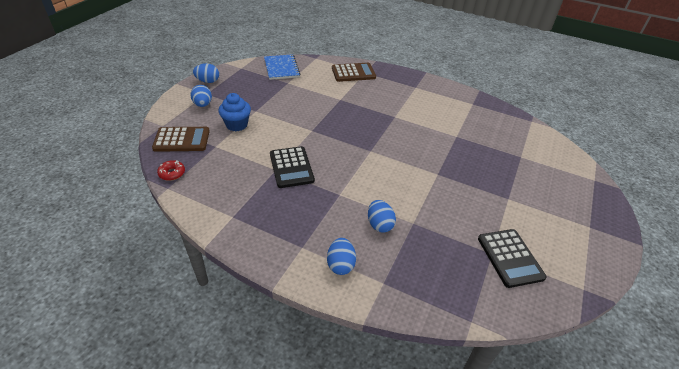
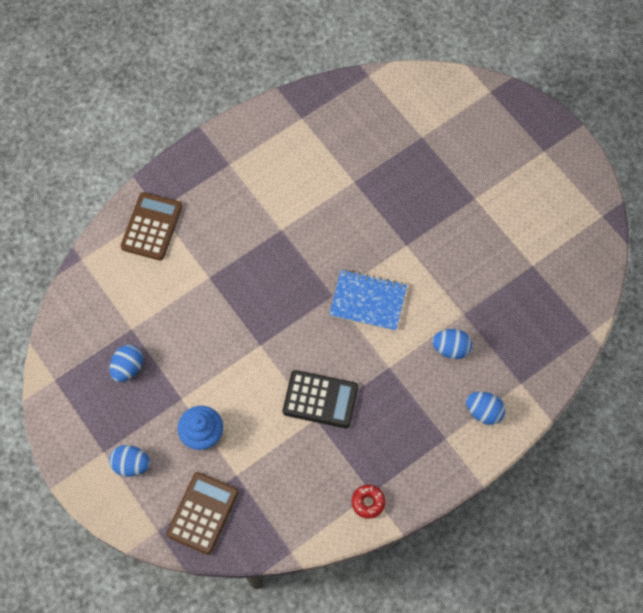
camera: 60 degrees left, 25 degrees up
(172, 173) = (266, 541): red donut -> red donut (368, 502)
(208, 81) = (70, 440): blue egg -> blue egg (128, 368)
(281, 68) = (86, 321): blue notebook -> blue notebook (368, 301)
(510, 258) = (544, 253): black calculator -> none

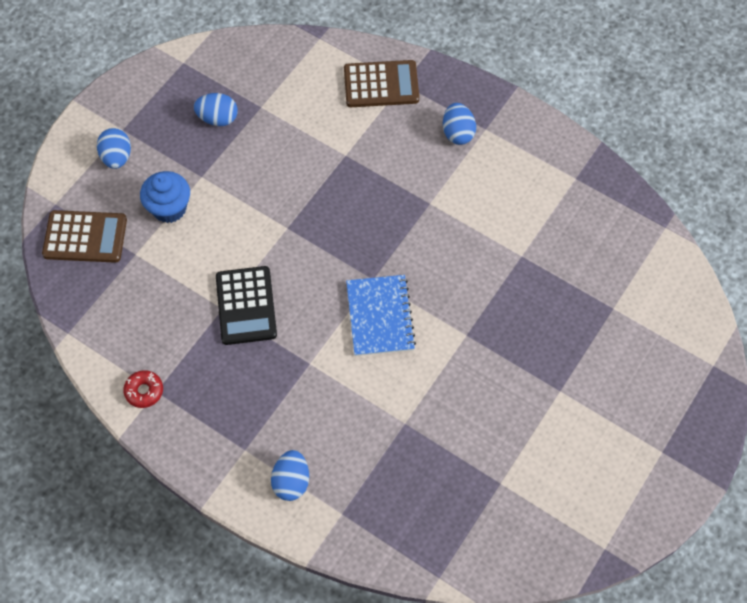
camera: 70 degrees right, 5 degrees down
(451, 348) = (356, 422): blue egg -> blue egg (457, 133)

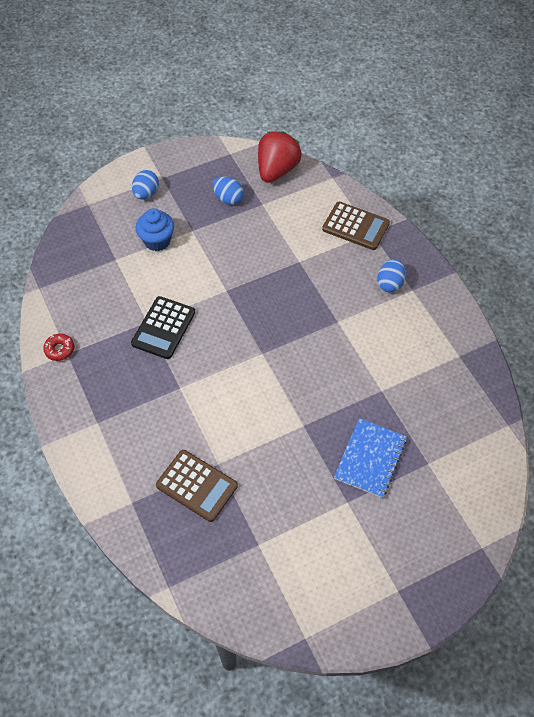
camera: 30 degrees right, 5 degrees down
(85, 237) = (92, 233): brown calculator -> brown calculator (197, 485)
(251, 58) = (277, 170): none -> red strawberry
(291, 481) = (113, 461): blue egg -> none
(380, 316) = (250, 381): blue notebook -> blue notebook (370, 458)

